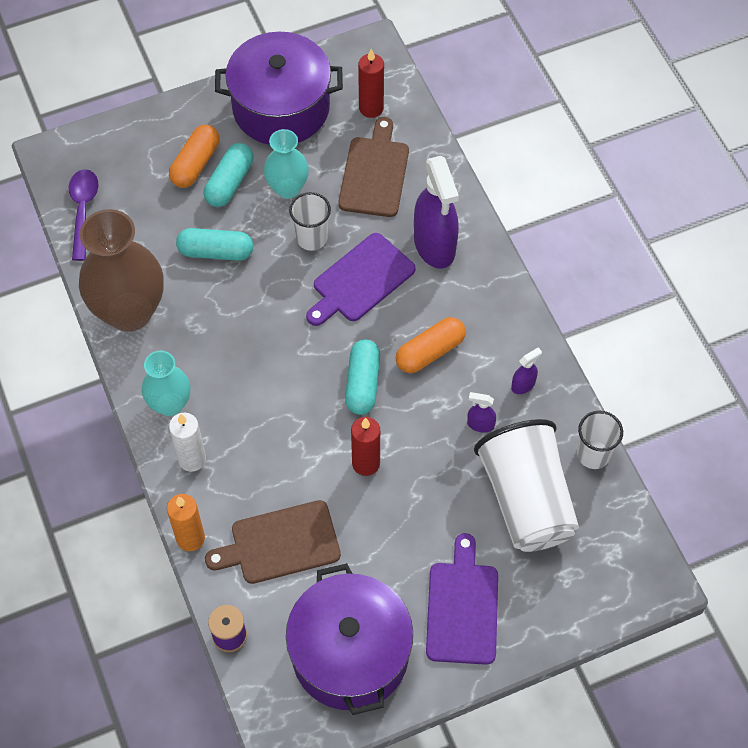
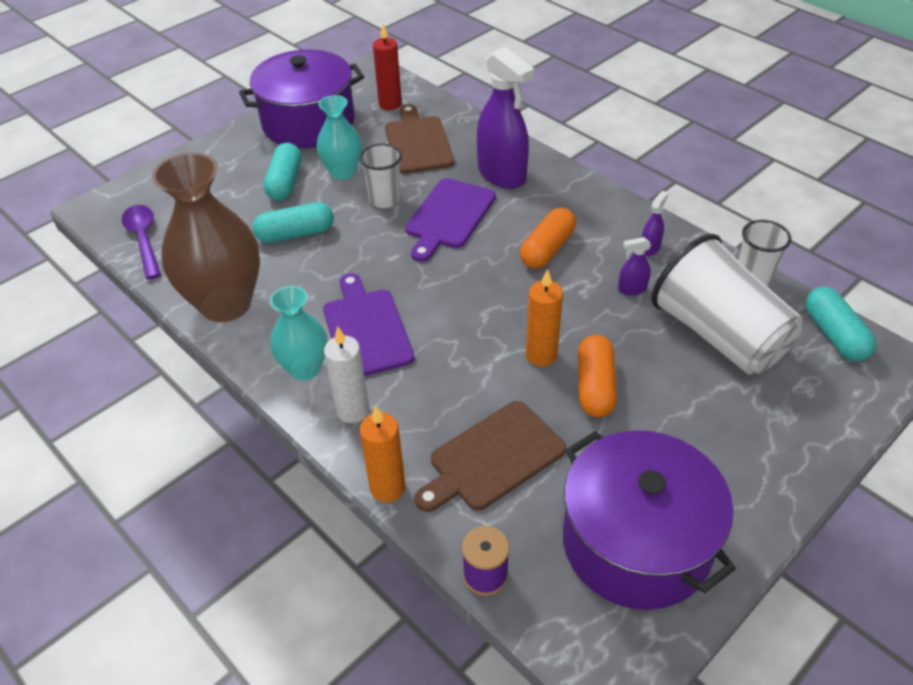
camera: 20 degrees left, 15 degrees down
(195, 164) = (245, 178): orange capsule -> orange capsule (595, 386)
(362, 383) = (497, 291): turquoise capsule -> turquoise capsule (834, 335)
(366, 463) = (541, 355): red candle -> orange candle
(462, 608) = (724, 451): purple cutting board -> purple cutting board (366, 329)

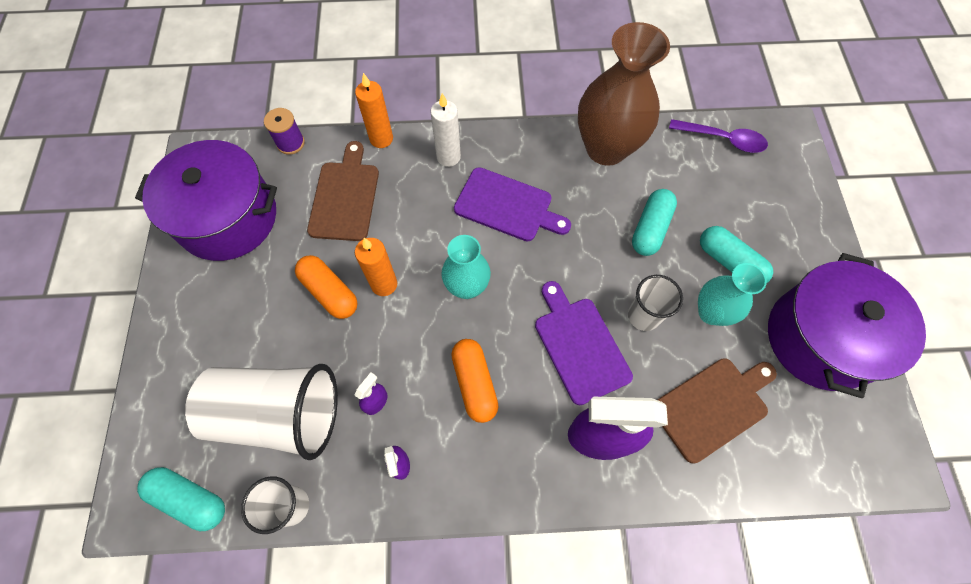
camera: 130 degrees right, 20 degrees up
(305, 369) = (505, 155): turquoise vase -> turquoise vase (467, 287)
(390, 104) = (806, 434): red candle -> none
(417, 143) = (712, 406): brown cutting board -> brown cutting board turned 60 degrees counterclockwise

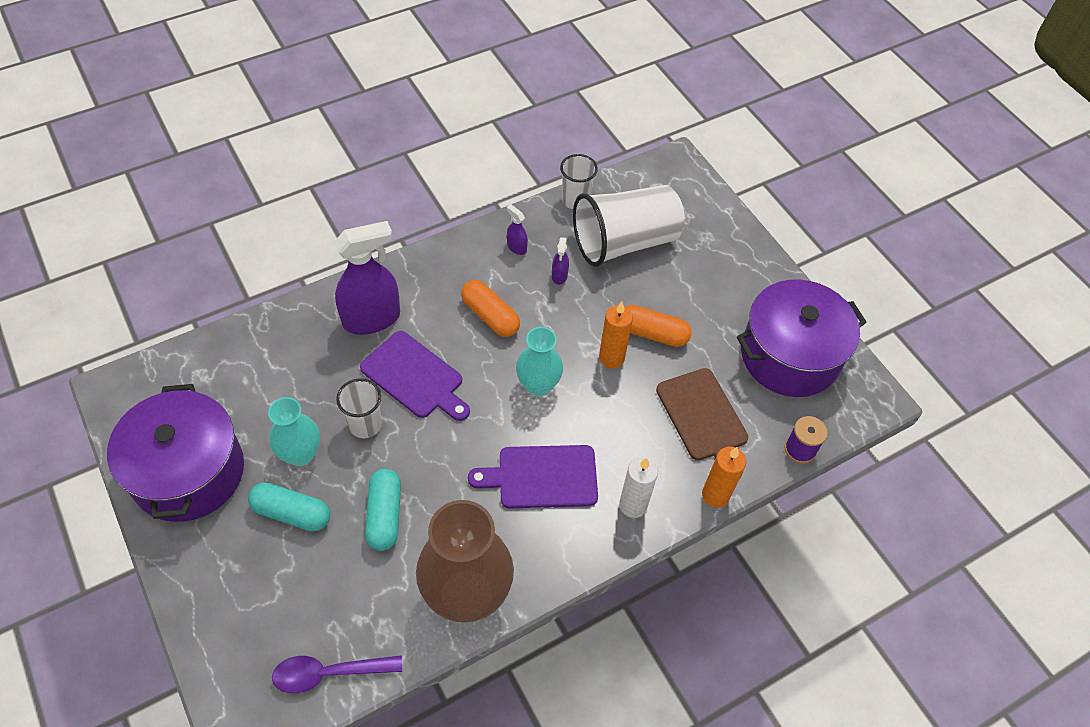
camera: 150 degrees right, 10 degrees down
(190, 499) = (644, 180): turquoise capsule -> none
(712, 406) = (283, 375): brown cutting board -> none

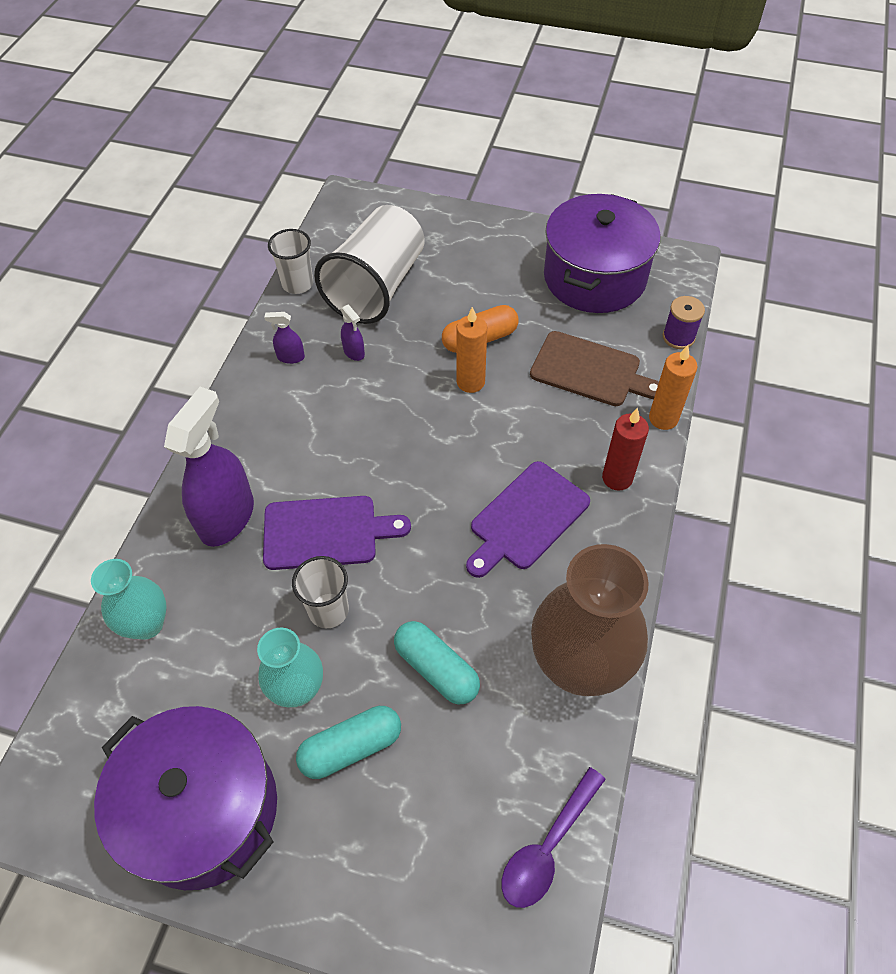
camera: 40 degrees left, 0 degrees up
(490, 316) = (333, 429): orange capsule -> none
(538, 385) = (438, 450): turquoise vase -> turquoise vase (147, 624)
(633, 505) = (617, 478): white candle -> red candle

